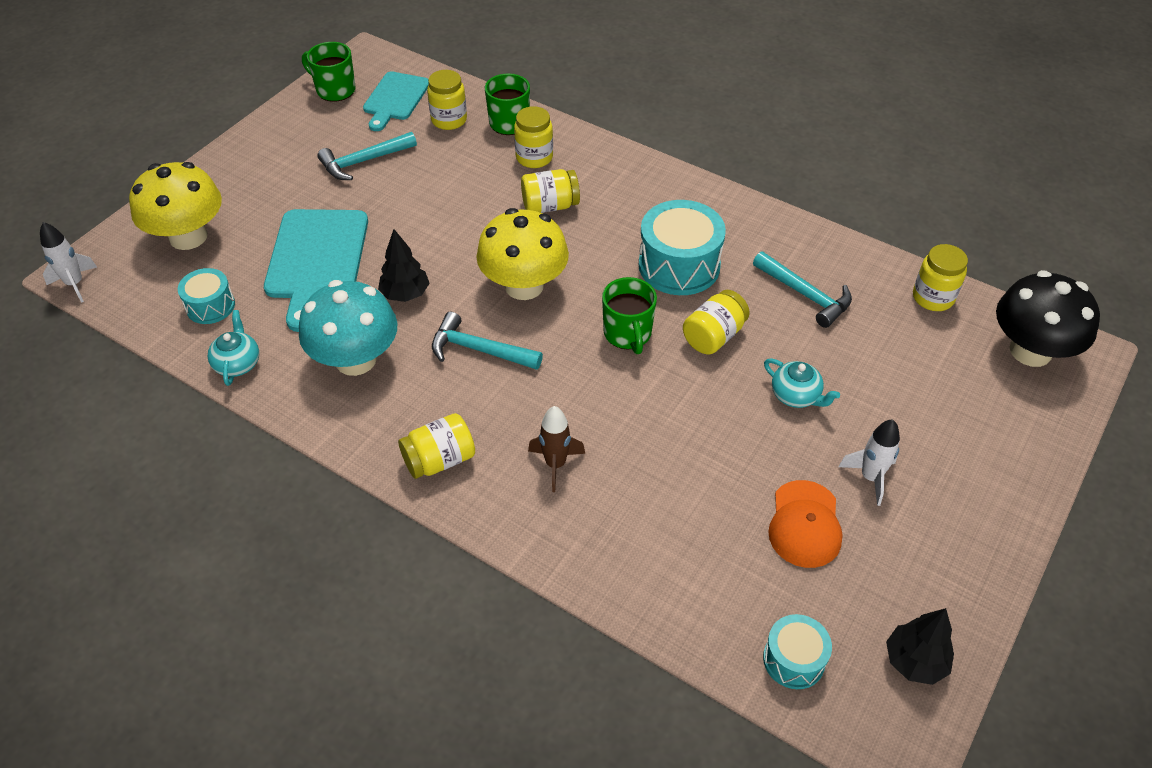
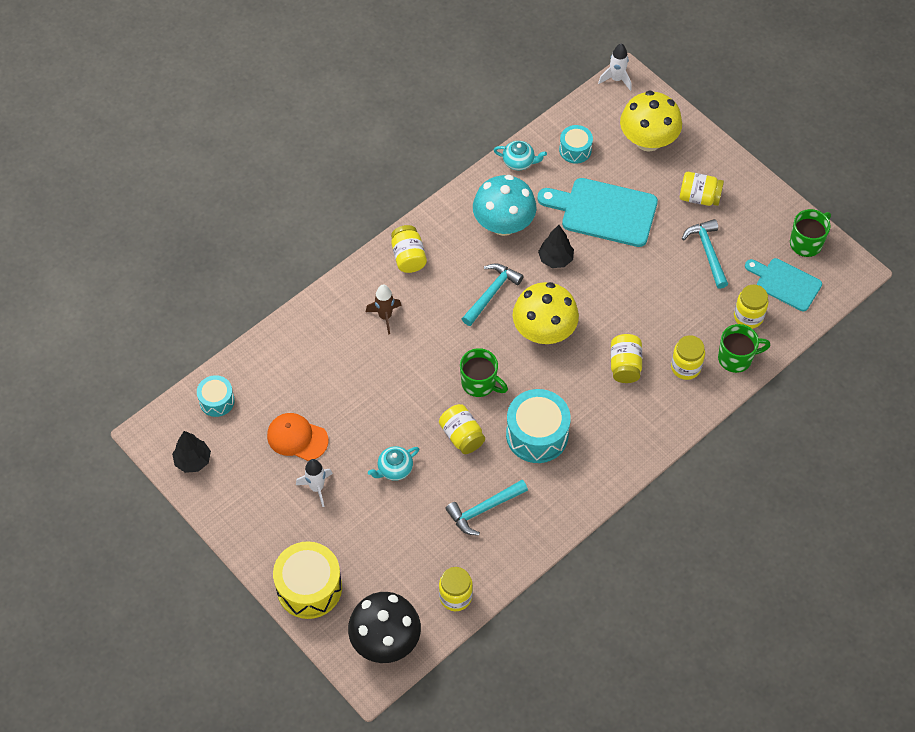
camera: 105 degrees right, 10 degrees up
(280, 179) = (699, 197): none -> yellow jar
(627, 334) = (479, 383): green mug -> green mug turned 150 degrees counterclockwise
(1017, 447) = (309, 587): none -> yellow drum

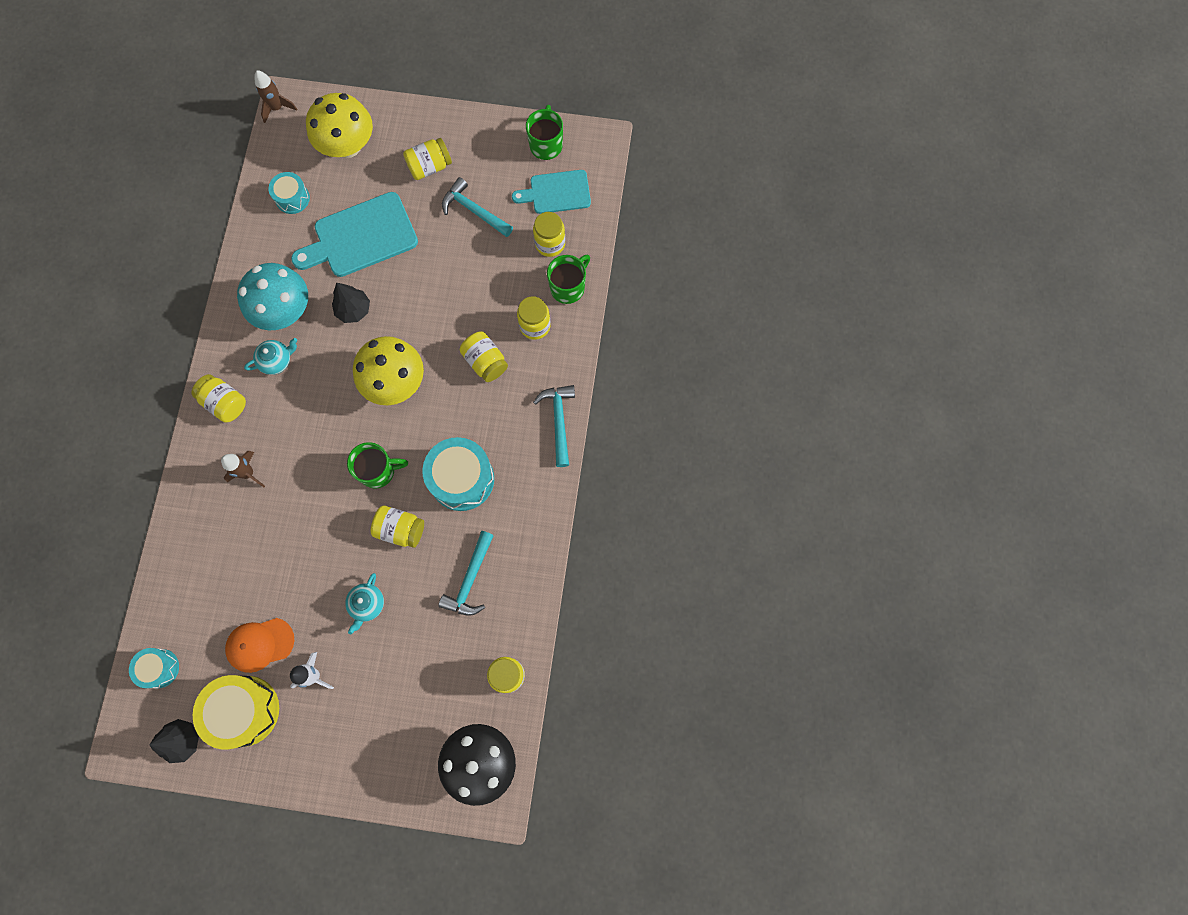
camera: 40 degrees left, 15 degrees up
(309, 587) = (380, 770): yellow drum -> yellow drum (244, 711)
(491, 293) = (323, 381): turquoise hammer -> turquoise hammer (559, 421)
(519, 162) = (252, 244): turquoise teapot -> turquoise teapot (276, 360)
(616, 79) = (277, 108): white rocket -> brown rocket

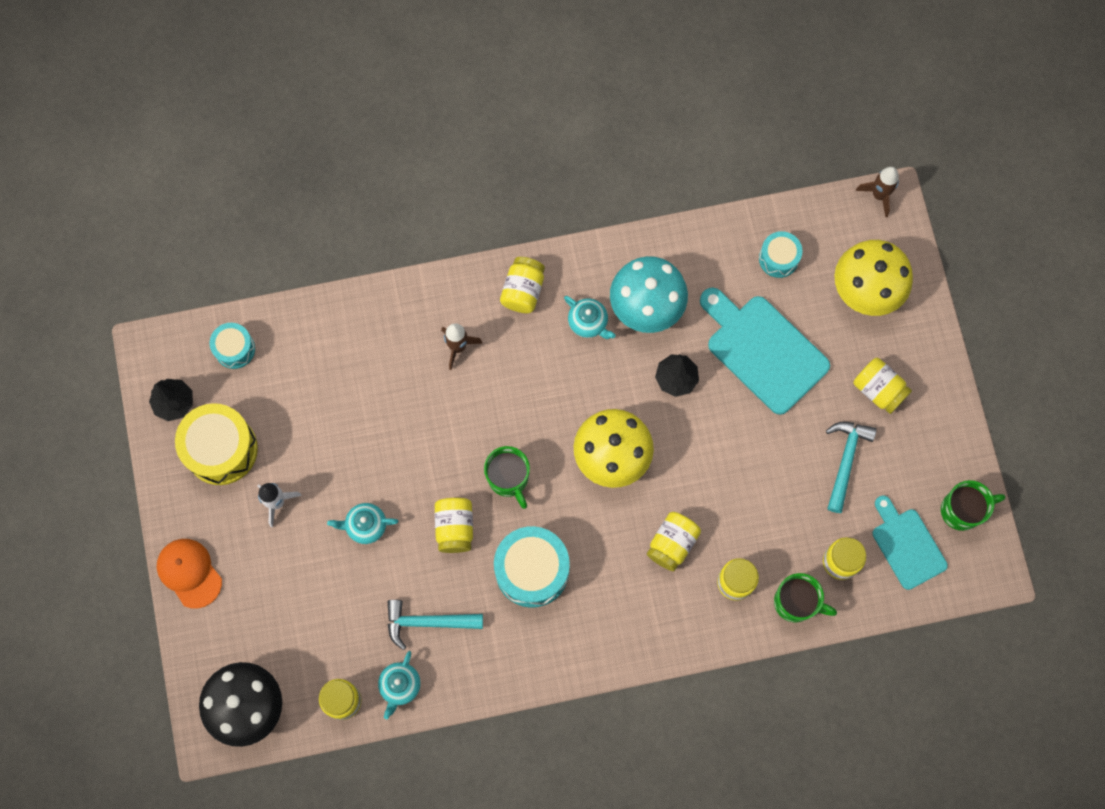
camera: 70 degrees right, 0 degrees up
(260, 644) = (289, 435): orange cap -> orange cap (189, 573)
(514, 621) = (400, 686): none -> turquoise teapot
(559, 421) = (635, 651): turquoise hammer -> none

